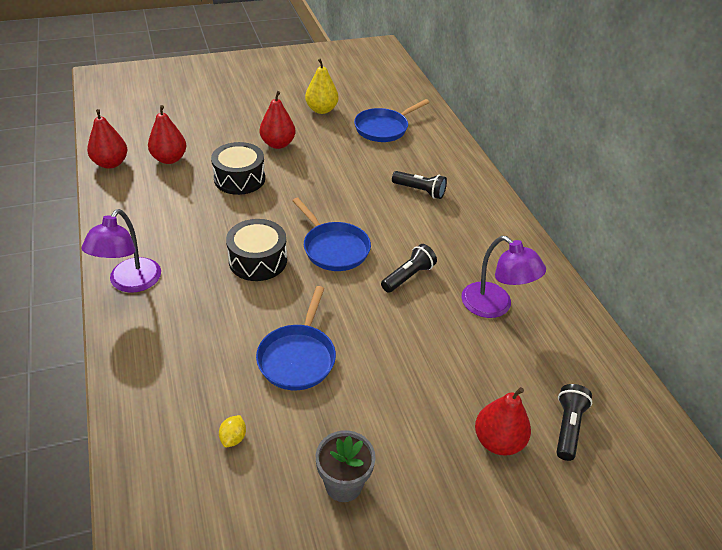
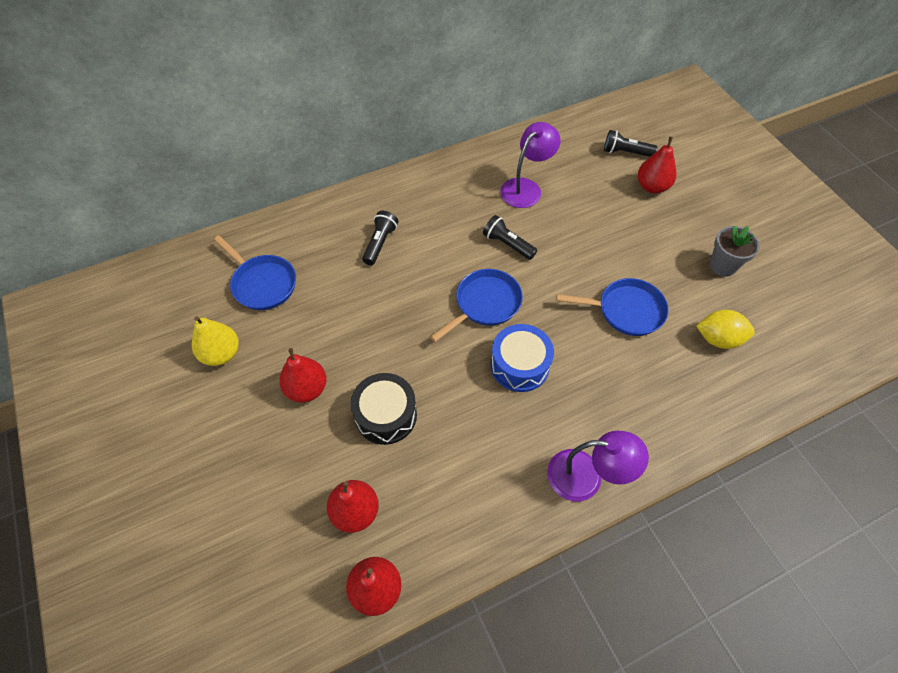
camera: 95 degrees left, 15 degrees up
(233, 438) = (718, 339): yellow lemon -> yellow lemon, size x1.88
(258, 260) = (519, 365): black drum -> blue drum

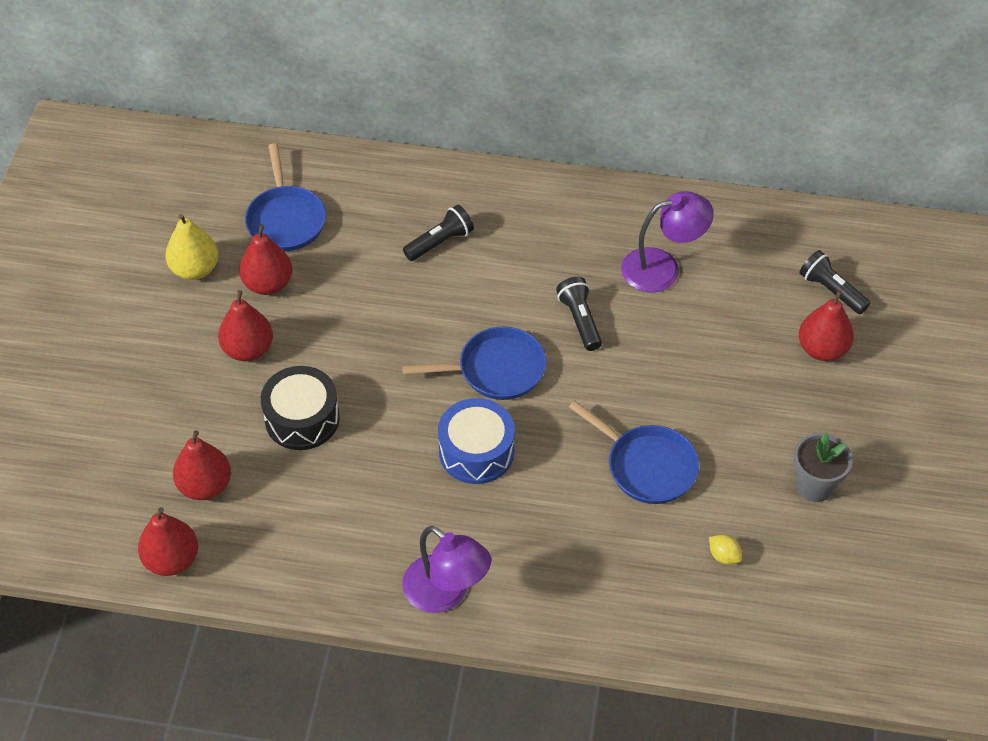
camera: 35 degrees right, 5 degrees down
(285, 334) = (268, 284): none -> red pear
(718, 339) = (724, 556): yellow lemon -> yellow lemon, size x0.53

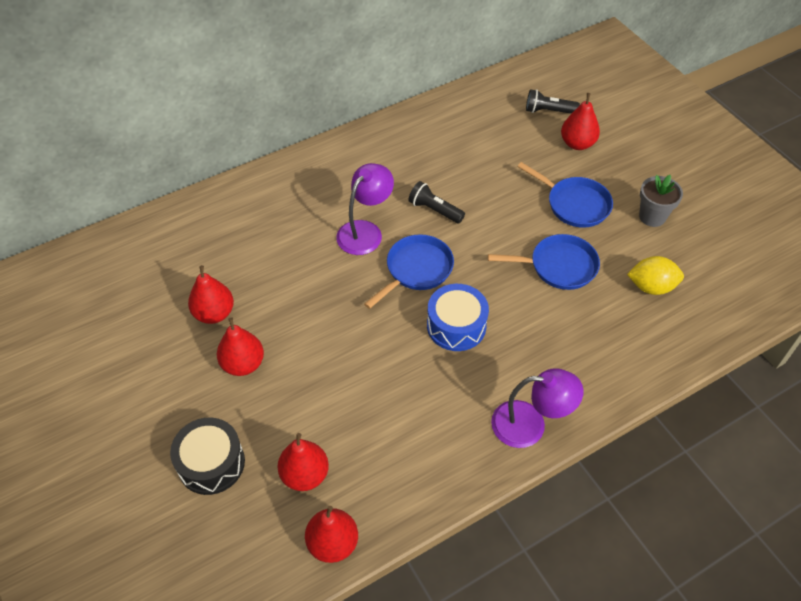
camera: 40 degrees left, 0 degrees up
(195, 269) = (151, 337): yellow pear -> none
(285, 219) = (185, 265): blue pan -> blue pan (574, 204)
(302, 418) = (326, 383): black drum -> black drum (211, 463)
(440, 242) = (303, 217): black flashlight -> none
(662, 267) = (449, 153): purple lamp -> purple lamp (365, 231)
(724, 556) = (651, 287): yellow lemon -> yellow lemon, size x1.88

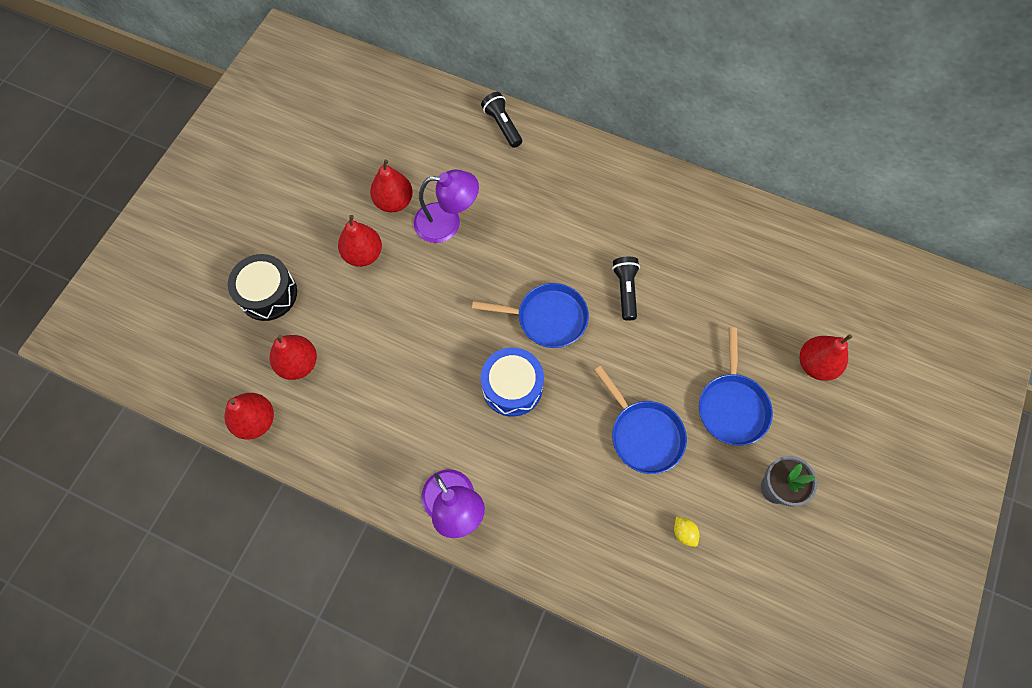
camera: 55 degrees right, 15 degrees up
(365, 231) = (557, 251): purple lamp -> purple lamp (447, 223)
(548, 111) = (837, 312): black flashlight -> black flashlight (502, 125)
(651, 287) = (684, 533): yellow lemon -> yellow lemon, size x0.53

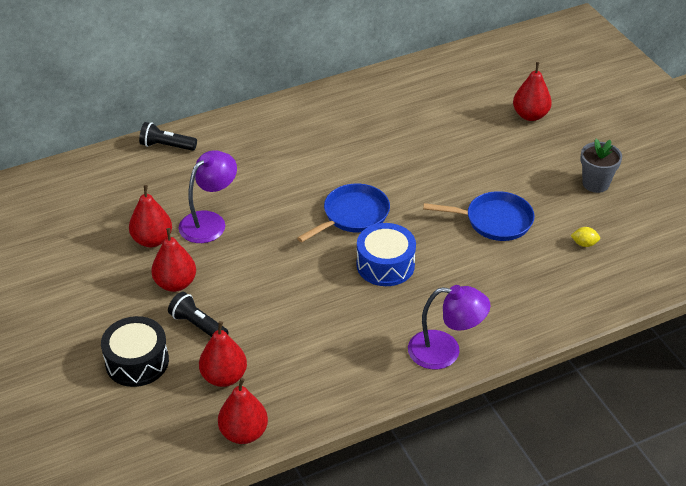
camera: 50 degrees left, 25 degrees down
(625, 290) = (378, 165): black flashlight -> black flashlight (198, 325)
(732, 406) = (518, 168): blue pan -> none

